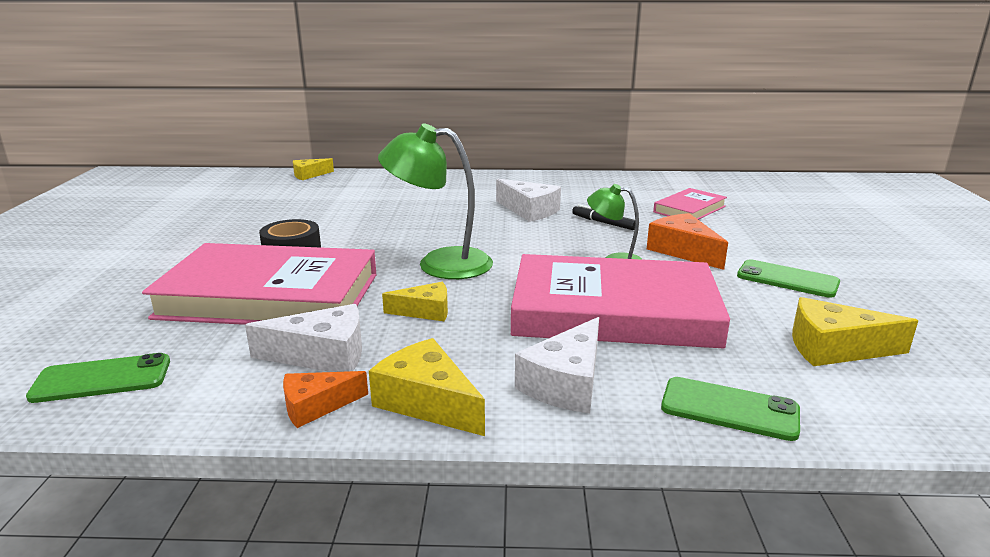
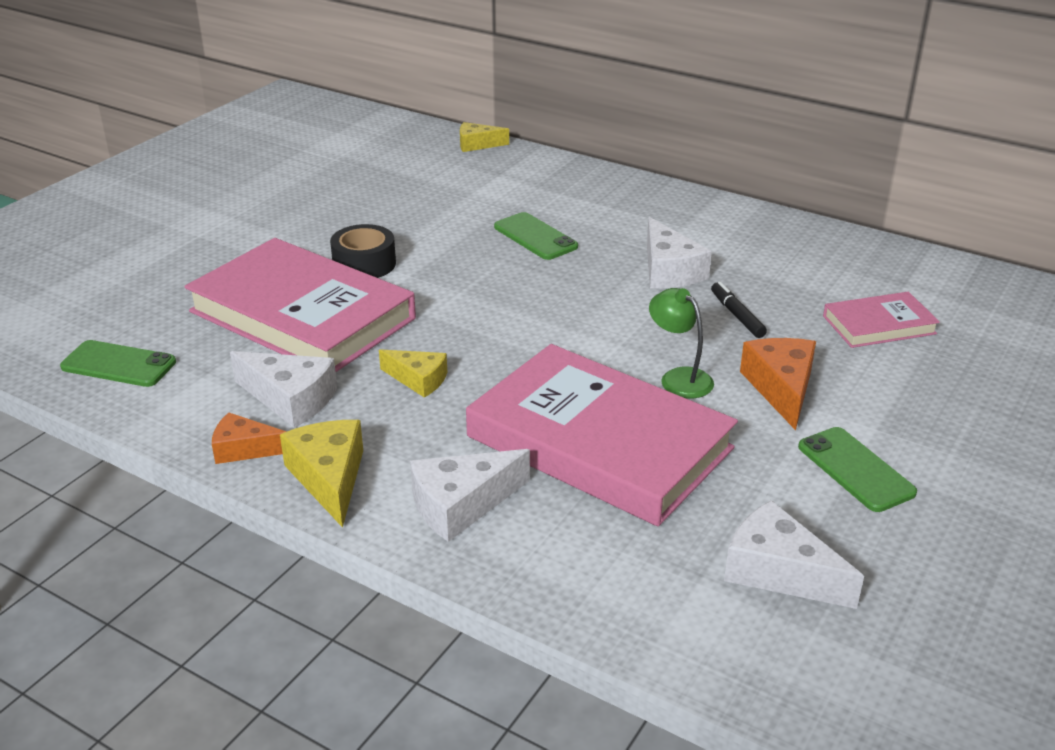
camera: 30 degrees right, 10 degrees up
(440, 263) = (490, 322): green lamp -> none
(729, 409) = (576, 588): green phone -> green phone (535, 237)
(834, 348) = (778, 571): yellow cheese -> white cheese

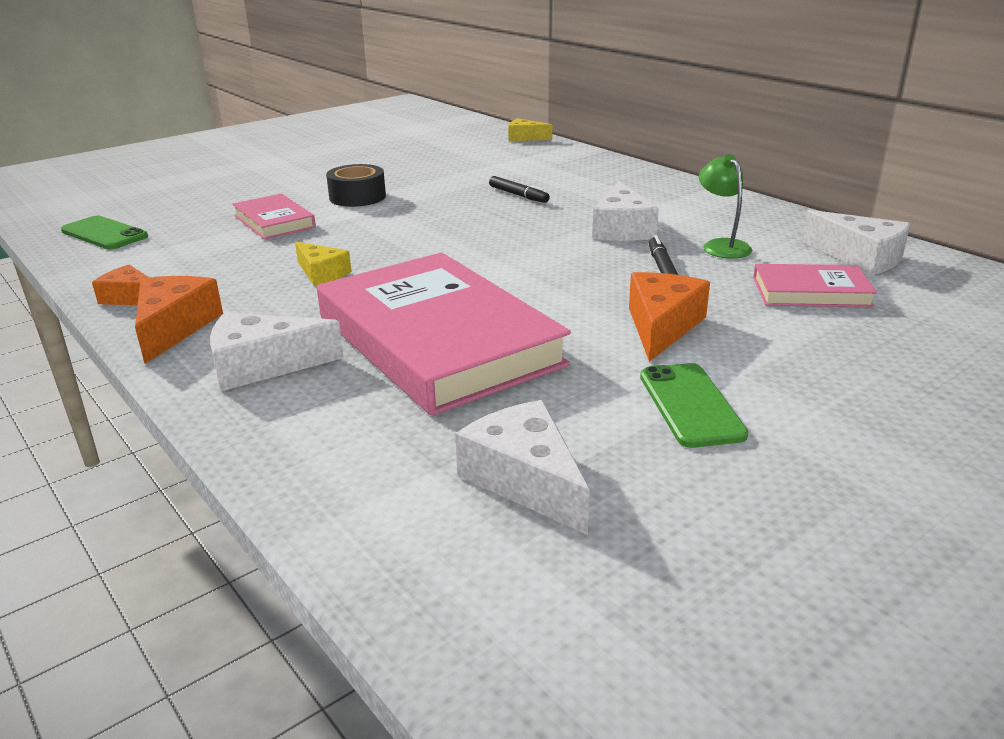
camera: 20 degrees right, 5 degrees down
(290, 399) = (204, 271): white cheese -> white cheese (860, 257)
(302, 315) = (274, 221): pink book -> pink book, size x0.48
(329, 478) = (174, 328): yellow cheese -> orange cheese
(535, 237) = (518, 195): green phone -> black marker
(679, 378) = (562, 304): green lamp -> green lamp (721, 246)

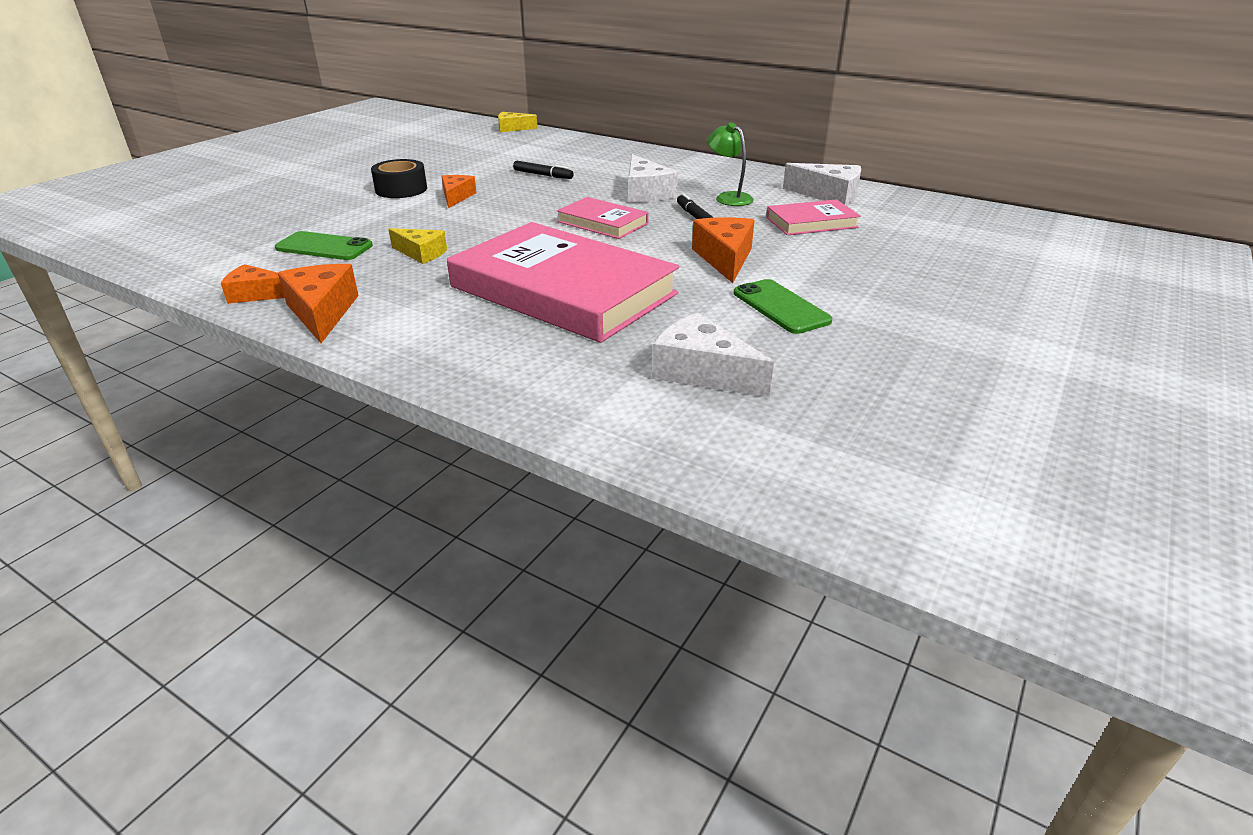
camera: 20 degrees left, 5 degrees up
(104, 234) = (174, 245): green phone -> green phone (324, 247)
(263, 365) = (431, 329): white cheese -> none
(274, 221) = (339, 217): pink book -> pink book (603, 223)
(407, 211) = (456, 197): none -> orange cheese

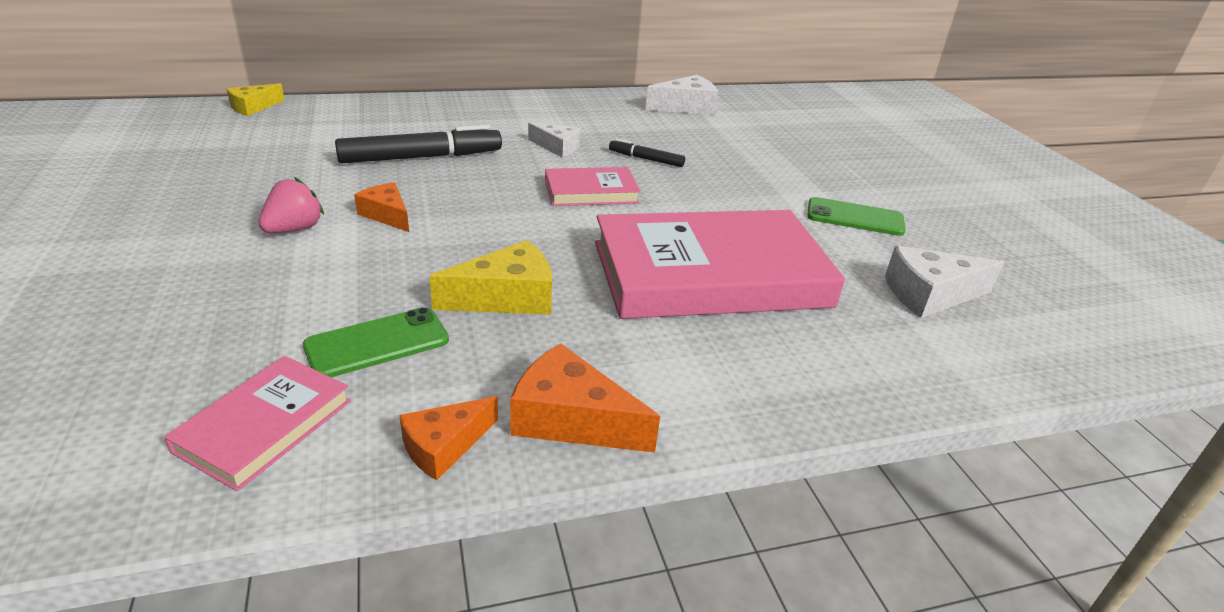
camera: 50 degrees left, 0 degrees up
(401, 189) = (294, 229): black tape -> pink strawberry
(421, 253) = (507, 297): yellow cheese -> yellow cheese, size x1.52
(543, 175) = (421, 157): black marker -> black marker, size x1.94
(645, 193) = (557, 147): white cheese -> white cheese, size x0.66
(724, 258) = (743, 190): orange cheese -> none
(728, 197) = (628, 131): green lamp -> none
(811, 222) = (725, 136): pink book -> pink book (264, 425)

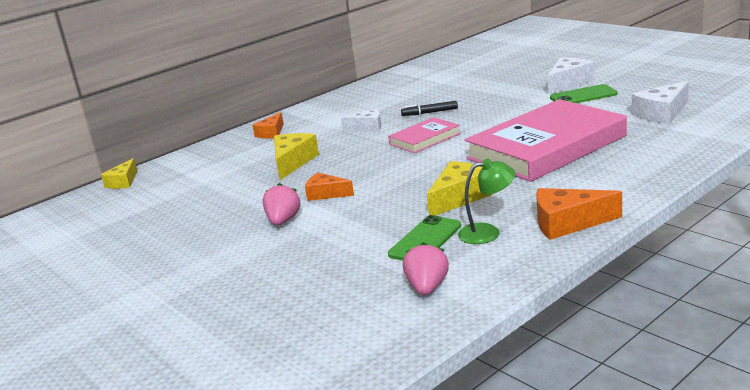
camera: 20 degrees left, 10 degrees down
(264, 425) = (427, 287): pink book -> pink strawberry
(421, 157) = (292, 162): black marker -> yellow cheese
(444, 446) = (526, 256): orange cheese -> orange cheese (271, 133)
(458, 374) = (488, 232): none -> green lamp
(686, 107) = (410, 79): white cheese -> white cheese (568, 83)

